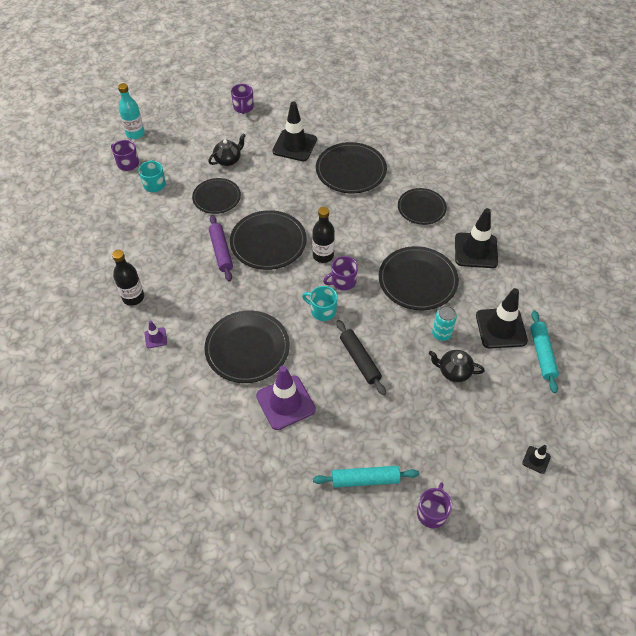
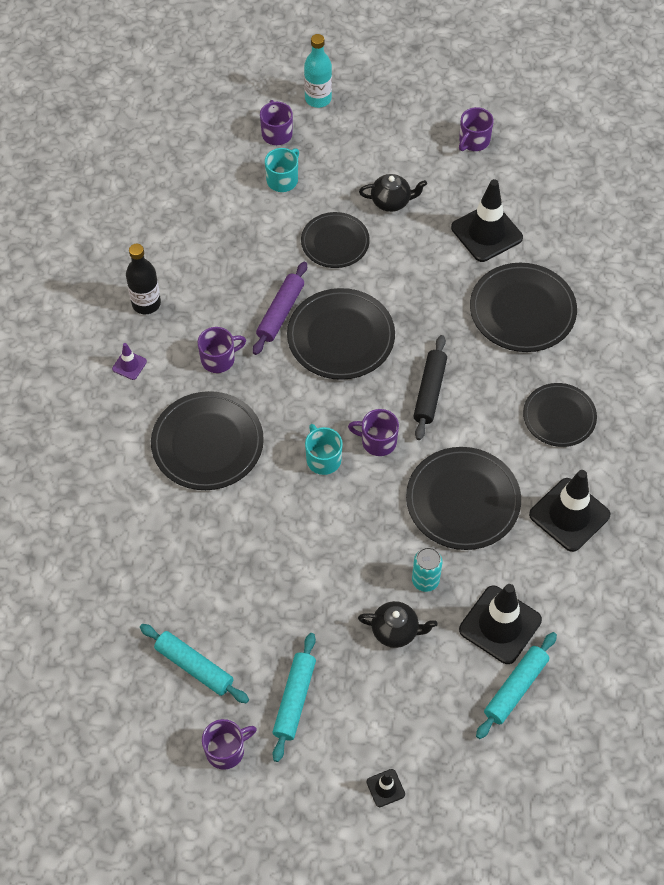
camera: 40 degrees right, 5 degrees up
(208, 299) = (219, 359): none -> purple mug
(285, 402) = (192, 529): purple traffic cone -> none
(323, 255) = (386, 395): black bottle -> none
(360, 360) = (309, 542): black rolling pin -> black rolling pin (430, 391)
(440, 451) = (295, 699): none -> turquoise rolling pin
(453, 371) = (396, 631): black teapot -> black teapot turned 135 degrees clockwise

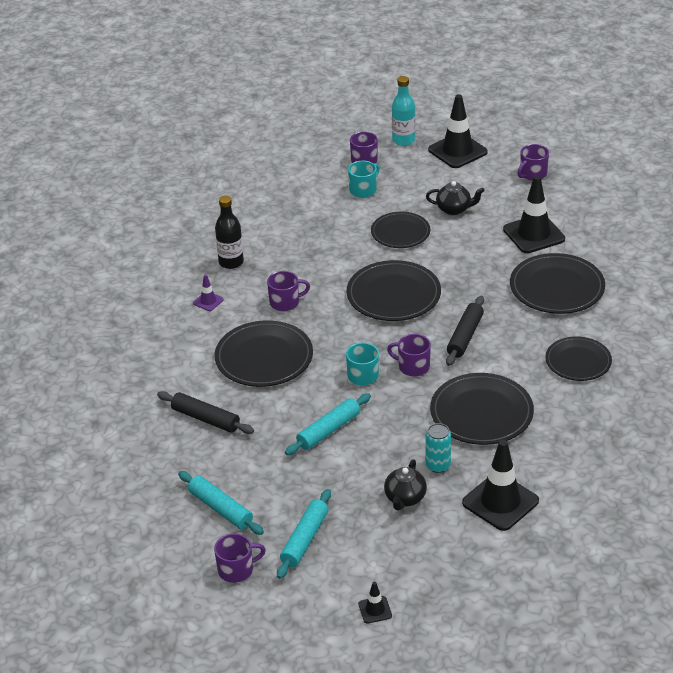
camera: 10 degrees right, 20 degrees down
(155, 540) = (205, 419): none -> black rolling pin
(280, 312) = (344, 275): purple rolling pin -> none
(396, 631) = (405, 498): black teapot -> black teapot turned 90 degrees clockwise
(516, 688) = (507, 548): turquoise rolling pin -> turquoise rolling pin (329, 430)
(569, 515) = (576, 430): black traffic cone -> black traffic cone (457, 151)

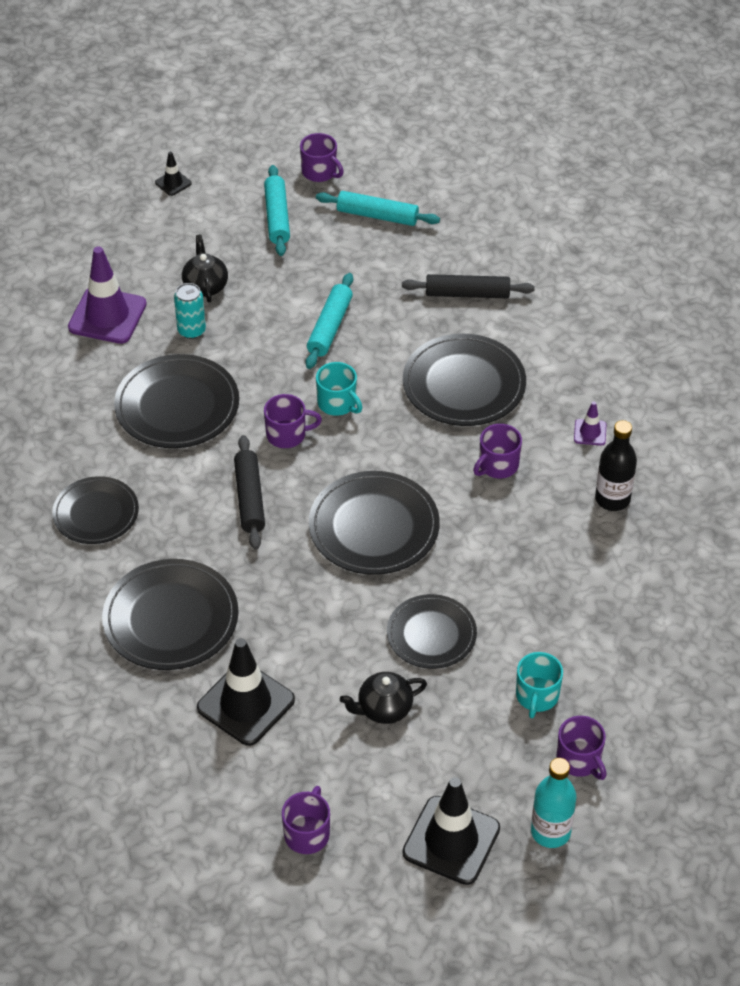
camera: 150 degrees right, 10 degrees up
(236, 570) = (320, 172): purple mug -> purple mug turned 90 degrees counterclockwise
(500, 502) = (107, 316): black traffic cone -> purple traffic cone

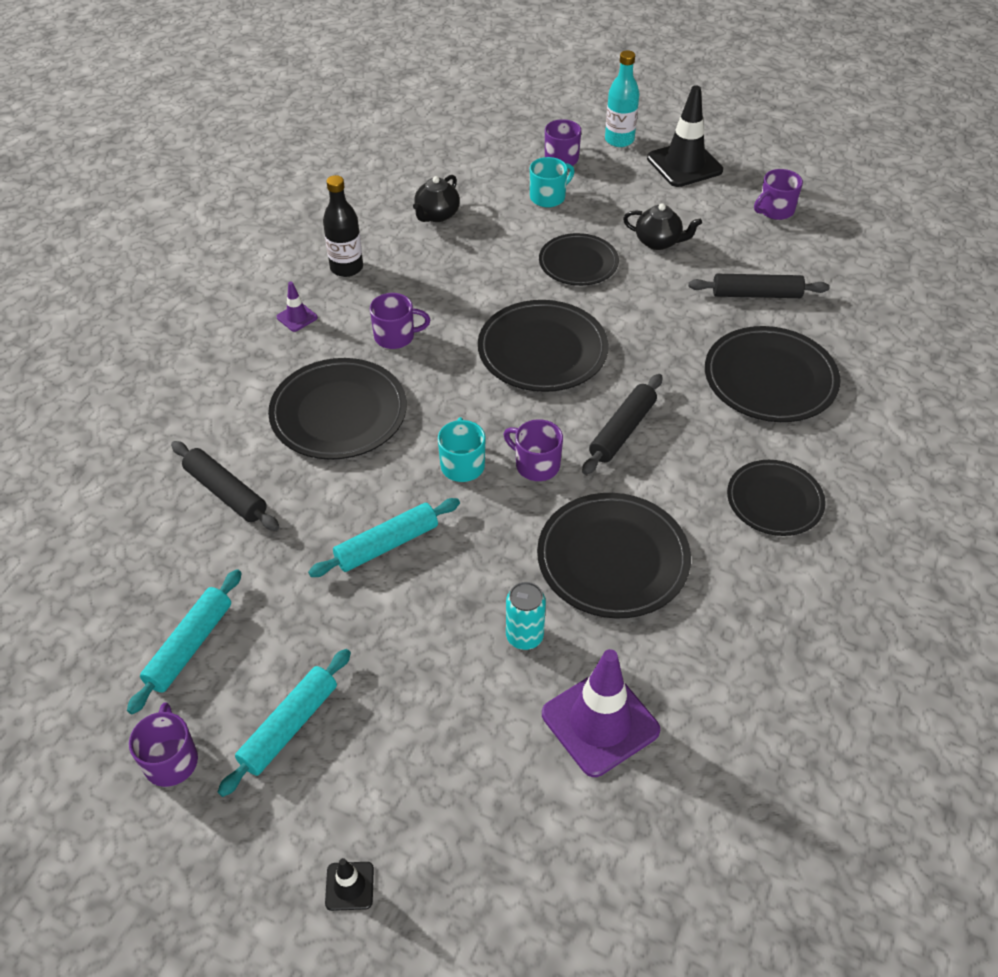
camera: 140 degrees left, 0 degrees up
(205, 286) = (459, 685): black teapot -> black teapot (437, 215)
(246, 704) = (756, 294): black traffic cone -> black rolling pin
(377, 215) = (189, 646): turquoise rolling pin -> turquoise rolling pin turned 60 degrees clockwise

